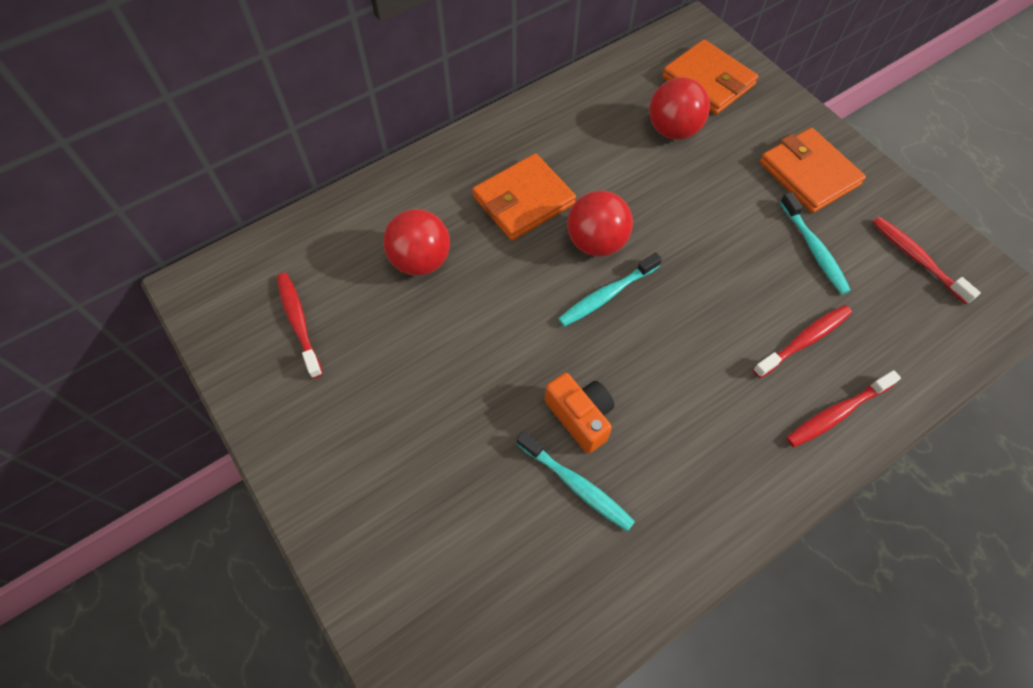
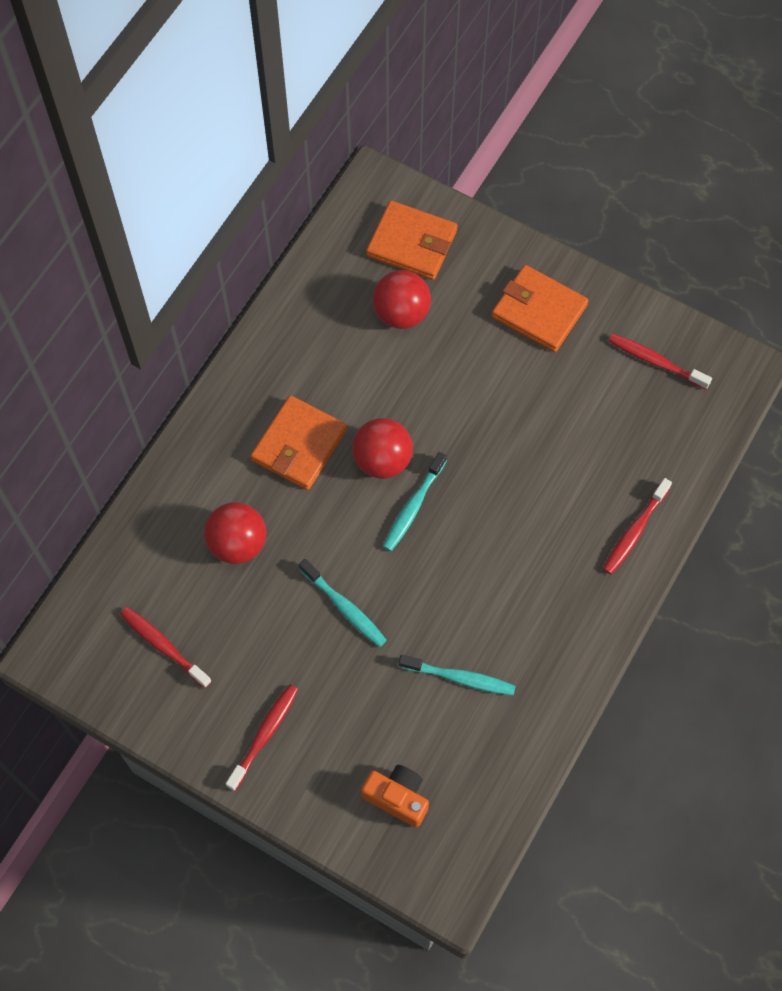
camera: 25 degrees left, 5 degrees up
(580, 416) = (438, 622): orange camera -> orange camera (397, 797)
(804, 340) = (589, 478): red toothbrush -> red toothbrush (264, 735)
(814, 249) = (569, 388): turquoise toothbrush -> turquoise toothbrush (344, 607)

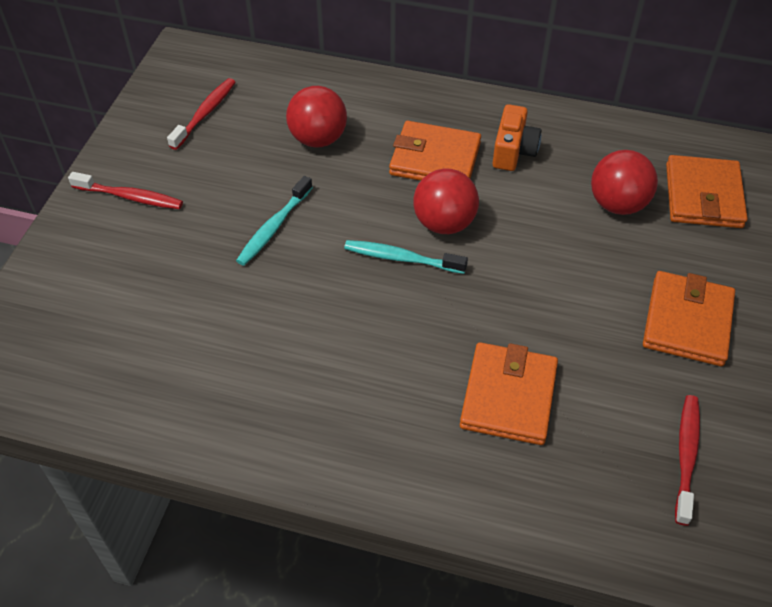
camera: 75 degrees right, 15 degrees down
(397, 797) = (76, 311): orange camera -> orange camera (513, 151)
(460, 678) = (217, 337): turquoise toothbrush -> none
(576, 465) = (508, 396): none -> orange wallet
(634, 531) = (445, 476): red toothbrush -> none

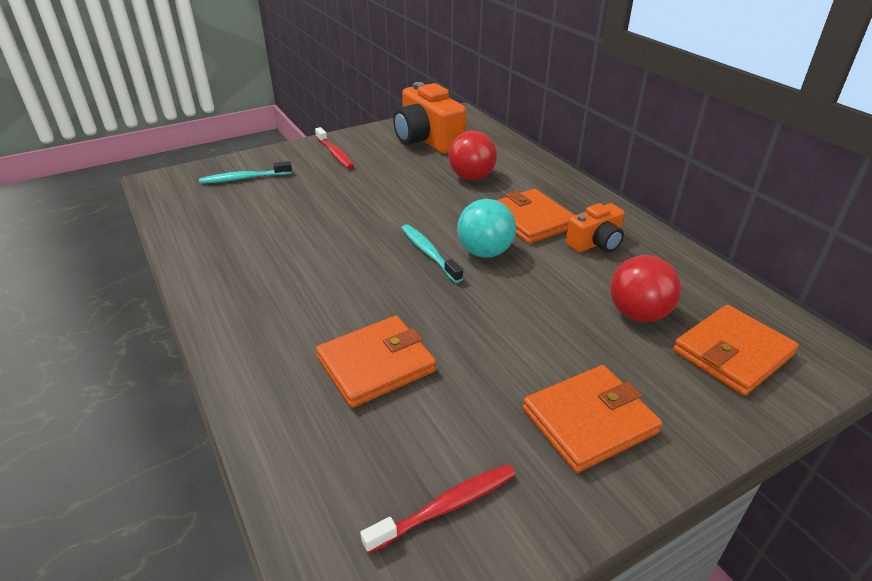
camera: 45 degrees right, 15 degrees down
(205, 113) = (427, 140): red toothbrush -> orange camera
(273, 227) = (381, 200): turquoise toothbrush -> turquoise toothbrush (244, 178)
(444, 223) = (485, 252): red ball -> turquoise ball

